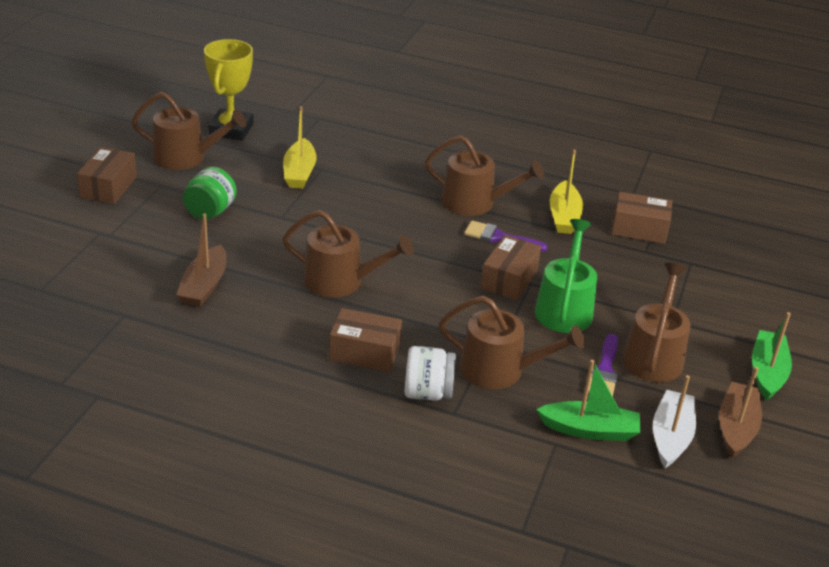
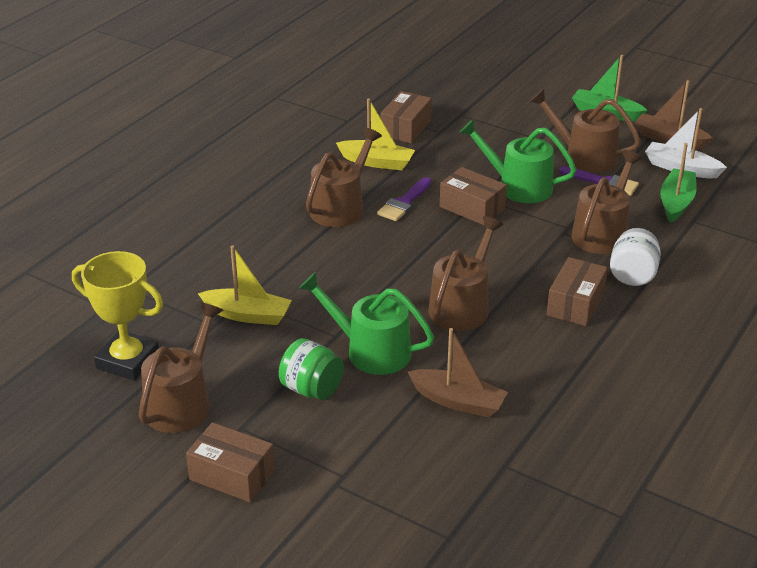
camera: 75 degrees left, 0 degrees up
(264, 236) = (371, 351): none -> green watering can

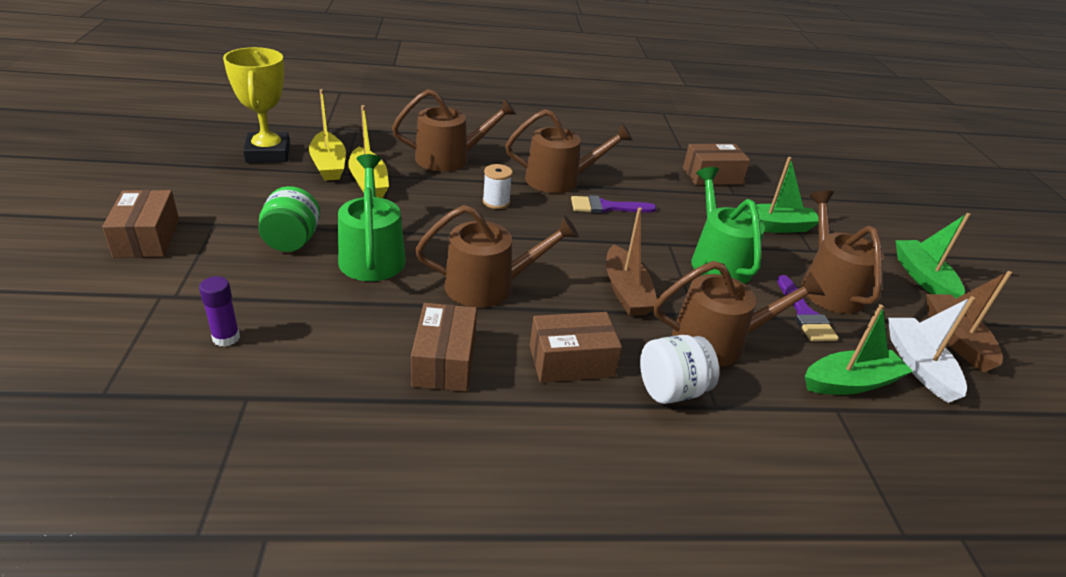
camera: 50 degrees right, 0 degrees up
(181, 403) = (230, 188): brown watering can -> brown watering can (449, 158)
(346, 255) = (496, 202): none -> white spool
(377, 162) = (644, 177): yellow boat -> yellow boat (329, 165)
(425, 459) = (226, 338): none -> purple glue stick
(458, 401) = (334, 330): brown boat -> brown boat (626, 292)
(472, 208) = (647, 244): brown box -> brown box (444, 361)
(498, 138) = (774, 226): none -> green boat

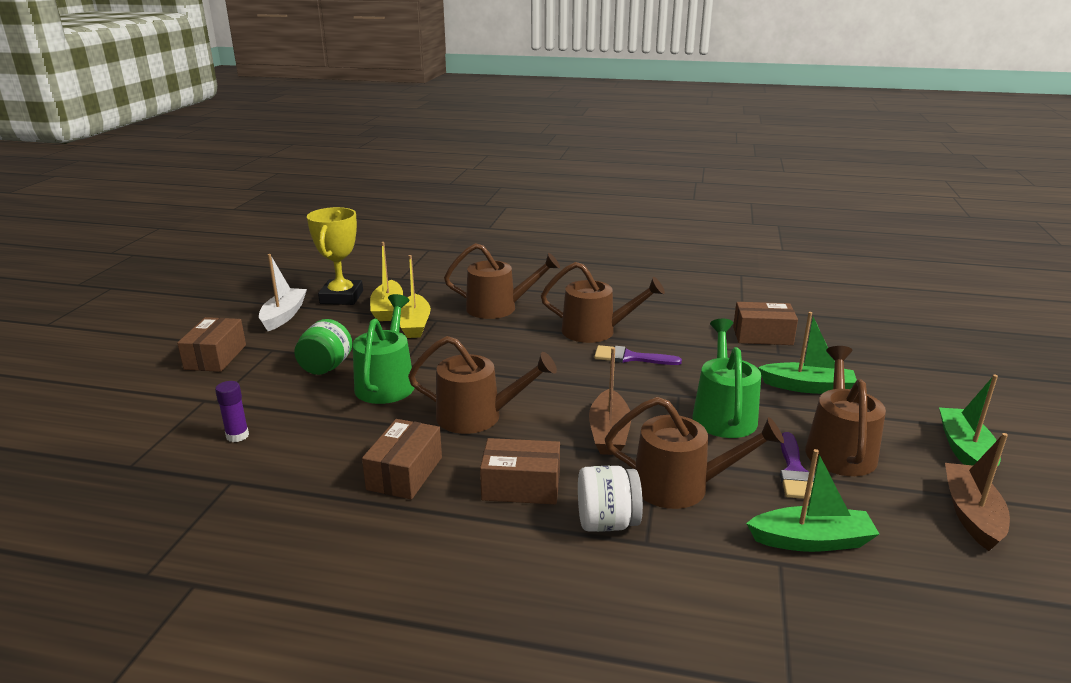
camera: 20 degrees right, 10 degrees down
(496, 202) = (522, 347): white spool -> none
(919, 366) = (906, 535): white boat -> white boat (283, 316)

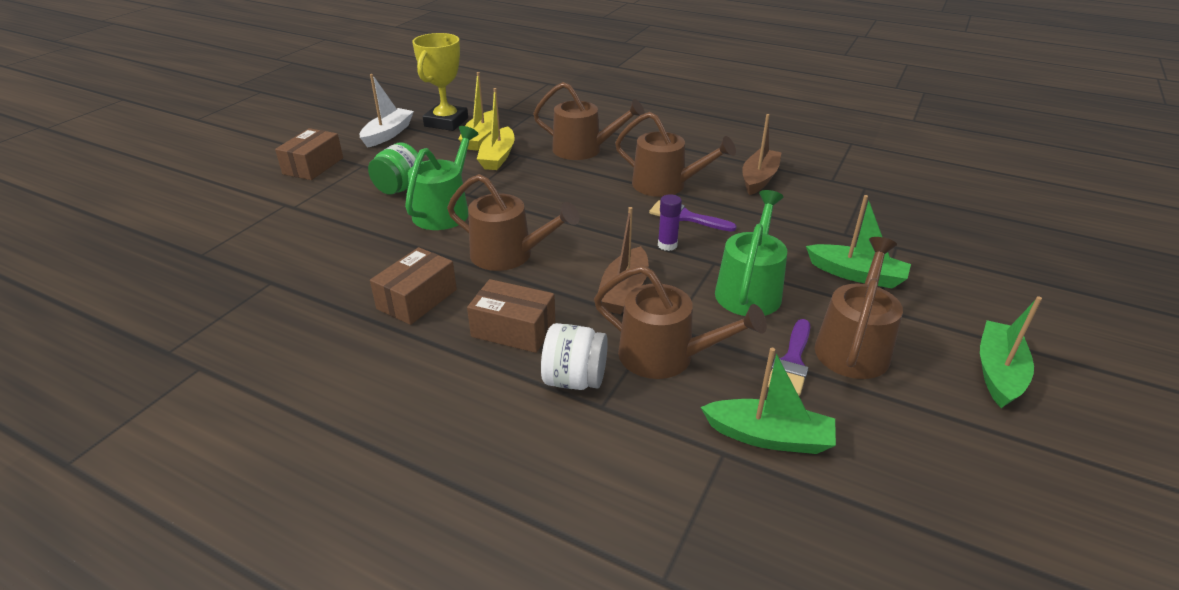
camera: 15 degrees right, 10 degrees up
(237, 436) = (296, 241): purple glue stick -> purple glue stick (667, 245)
(762, 336) = (838, 212): brown box -> none
(971, 514) = (964, 443): brown boat -> brown boat (759, 178)

